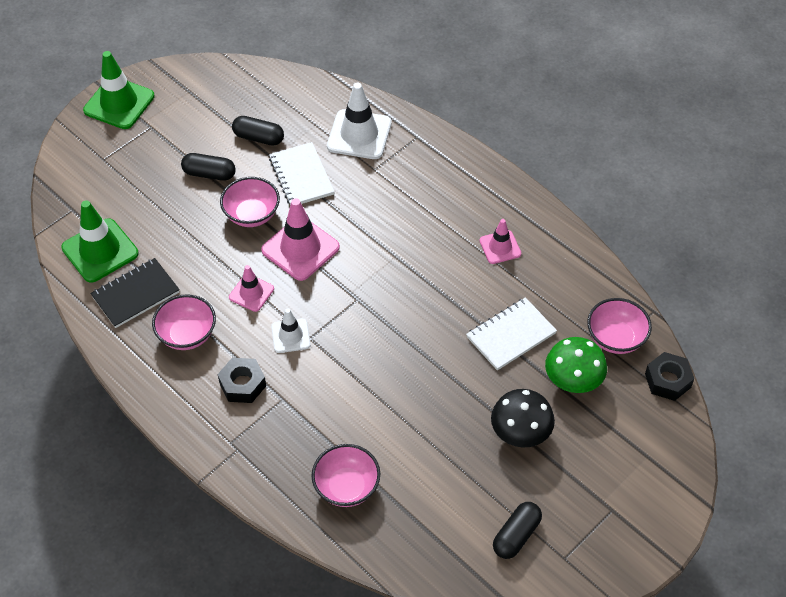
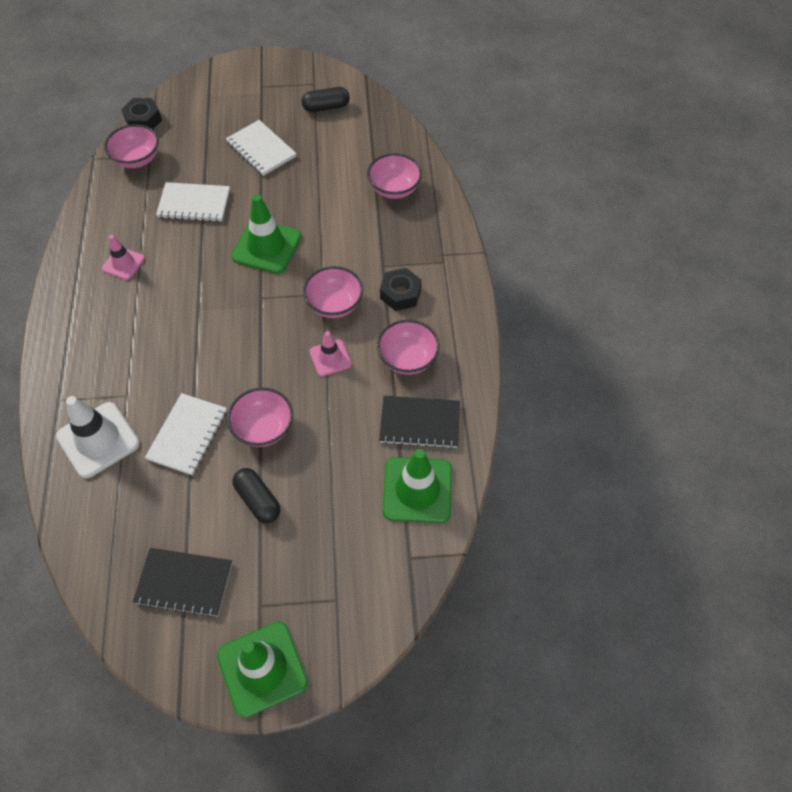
camera: 140 degrees left, 5 degrees up
(210, 107) = (184, 583): none -> black notebook
(258, 138) = (179, 507): black capsule -> none
(290, 336) = (334, 304): white traffic cone -> pink bowl
(300, 249) = (258, 367): pink traffic cone -> none
(402, 343) = (266, 247): none -> green traffic cone
(520, 434) = (261, 149): black mushroom -> white notebook
(573, 381) = (194, 155): green mushroom -> none

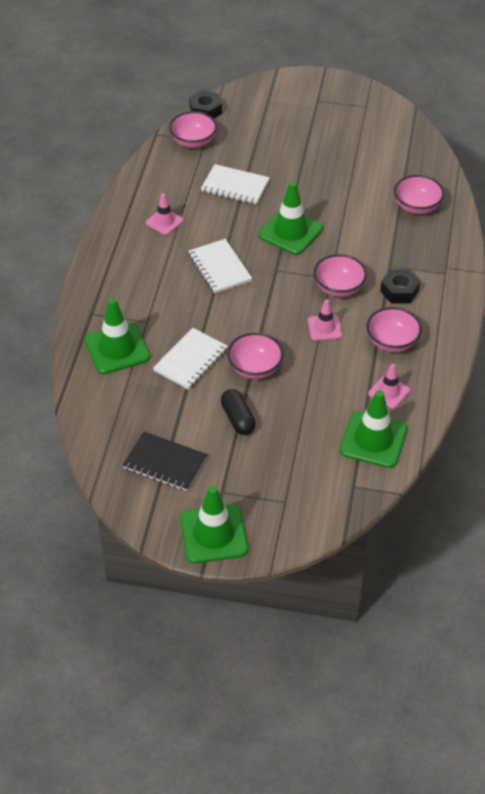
camera: 15 degrees right, 10 degrees down
(98, 440) = (117, 348): white traffic cone -> green traffic cone
(261, 149) = (304, 153): white notebook -> white notebook (219, 268)
(326, 107) = (372, 128): black capsule -> none
(419, 423) = (389, 392): black notebook -> pink traffic cone

